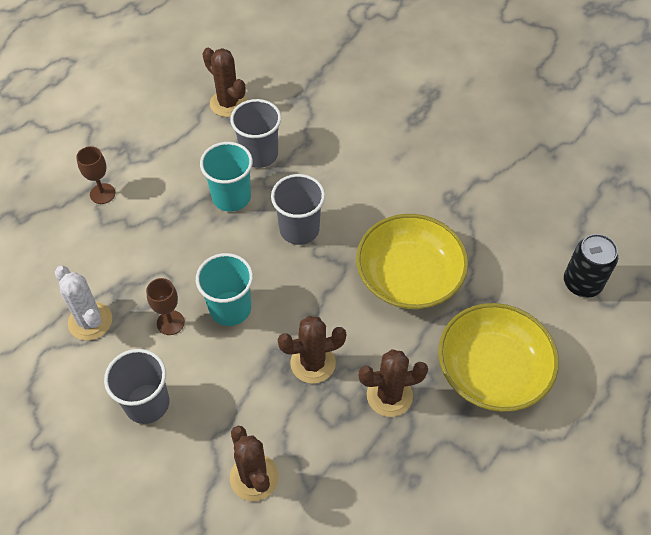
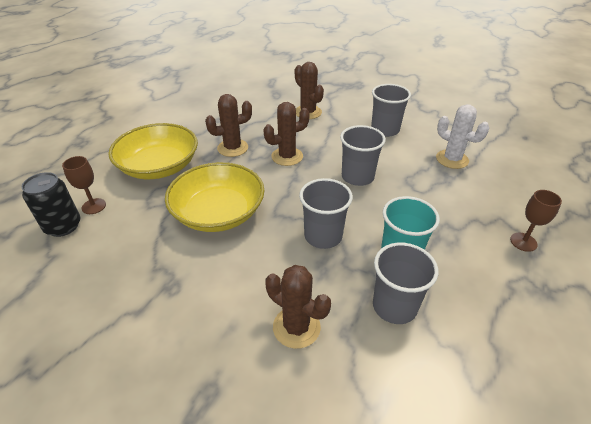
camera: 170 degrees right, 15 degrees down
(170, 322) = (396, 165): brown goblet -> brown goblet (94, 206)
(228, 103) = (471, 375): brown cactus -> brown cactus (296, 327)
(230, 308) = (357, 177): turquoise cup -> grey cup

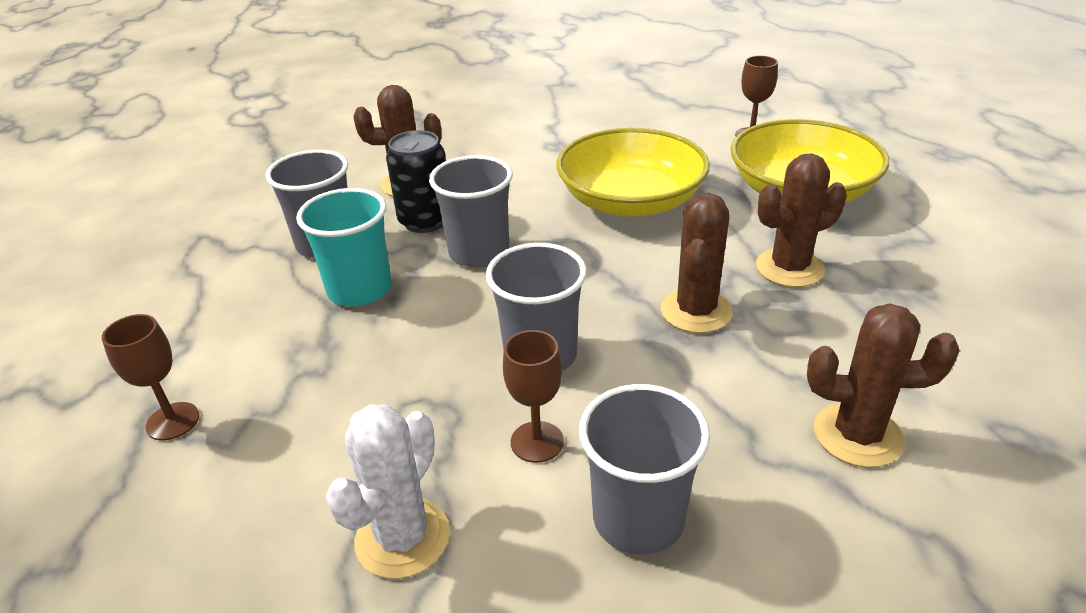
camera: 135 degrees right, 5 degrees down
(63, 226) = (732, 116): black can -> black can (425, 221)
(232, 148) = (789, 268): brown cactus -> brown cactus turned 45 degrees clockwise
(390, 157) = (537, 442): none -> brown goblet
(452, 159) = (402, 538): white cactus -> white cactus turned 60 degrees counterclockwise

